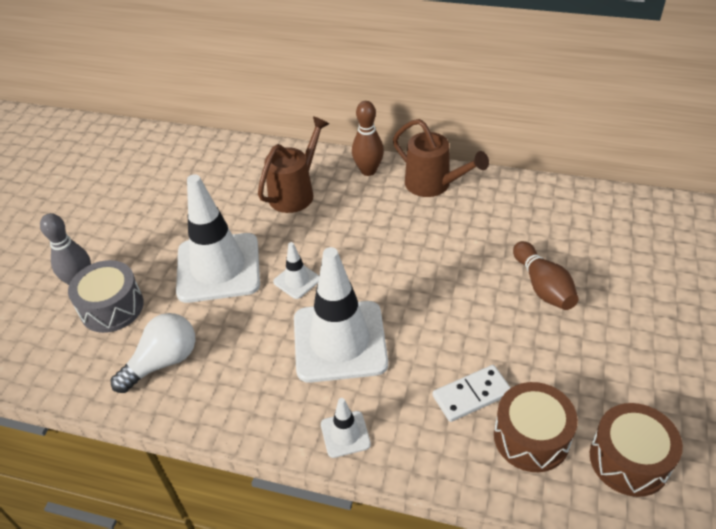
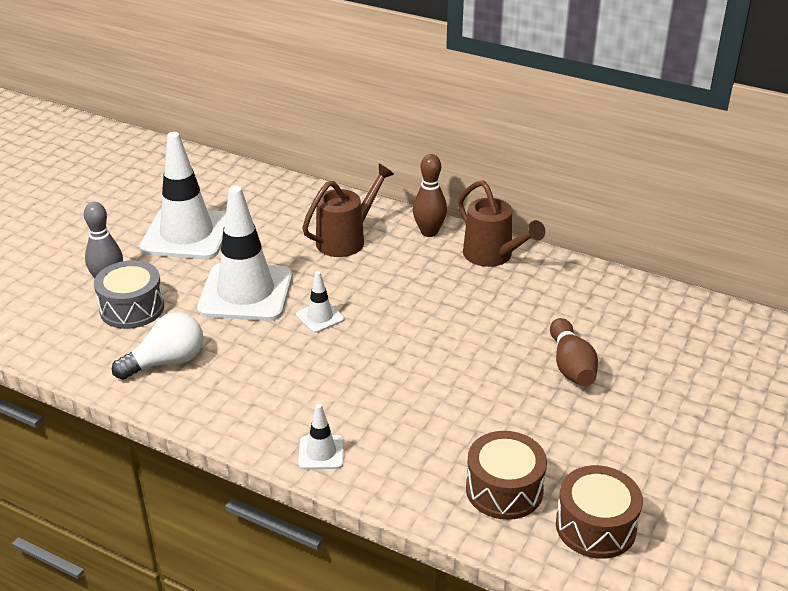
camera: 10 degrees right, 10 degrees down
(340, 341) = (344, 376): white traffic cone -> white traffic cone (187, 234)
(471, 395) = (458, 444): white domino -> none

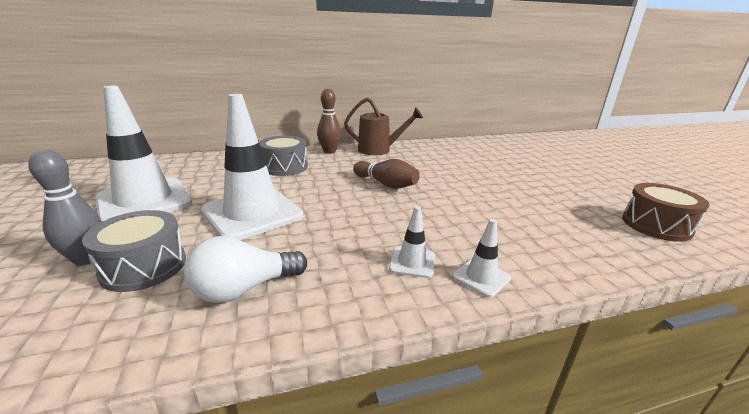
camera: 45 degrees left, 10 degrees down
(166, 362) = (244, 289): white light bulb -> white light bulb turned 135 degrees counterclockwise
(320, 317) = (332, 205): white traffic cone -> white traffic cone (412, 262)
(346, 239) = (285, 167): brown watering can -> grey drum
(504, 489) = (596, 233): brown drum -> none
(571, 365) = (496, 172): brown bowling pin -> brown bowling pin (386, 184)

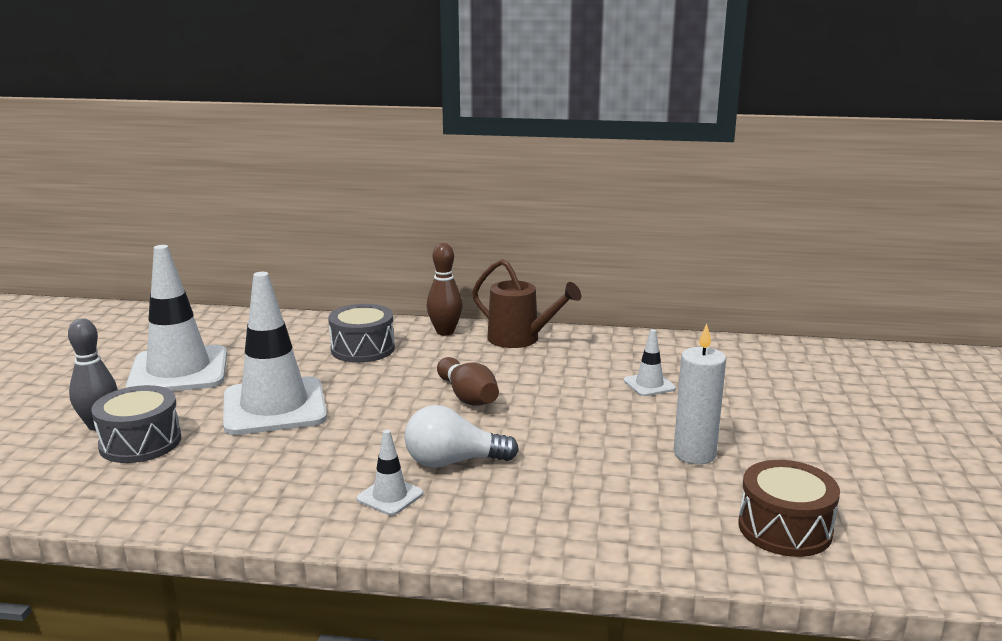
camera: 25 degrees right, 5 degrees down
(244, 289) = (209, 482): white light bulb -> white light bulb (453, 462)
(481, 277) = (446, 528): white traffic cone -> white traffic cone (649, 385)
(552, 194) = (694, 454): none -> white candle

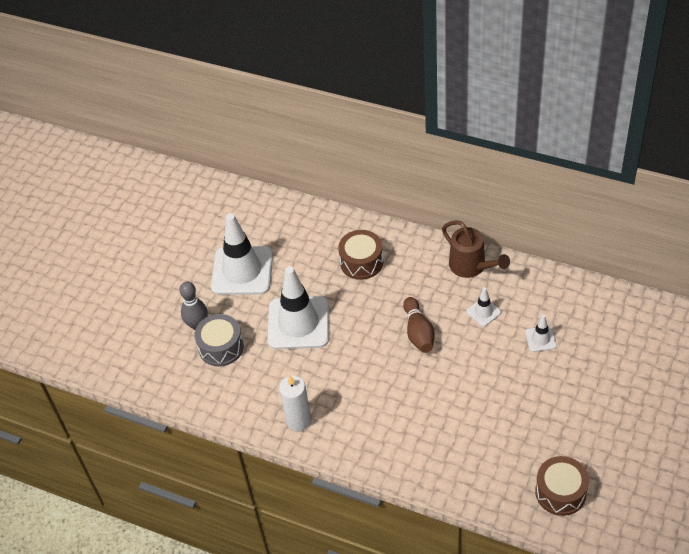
camera: 20 degrees right, 30 degrees up
(362, 349) = (361, 262): grey drum -> brown drum
(390, 496) = (353, 423): white traffic cone -> white traffic cone (483, 312)
(445, 332) = (421, 248): brown bowling pin -> none
(453, 462) = (394, 399): white light bulb -> none
(694, 454) = (539, 418): white candle -> white candle (298, 421)

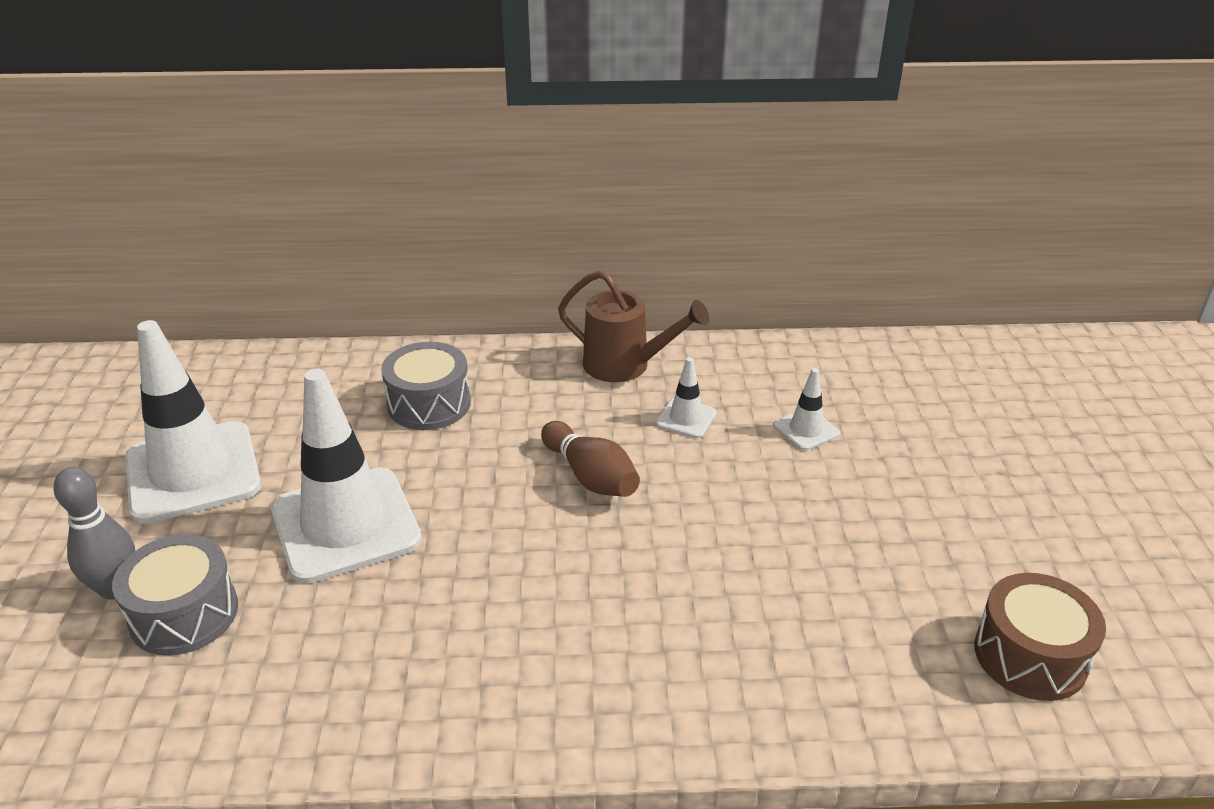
camera: 30 degrees left, 15 degrees down
(298, 421) = (421, 703): white candle -> none
(361, 262) = (429, 404): brown drum -> grey drum

